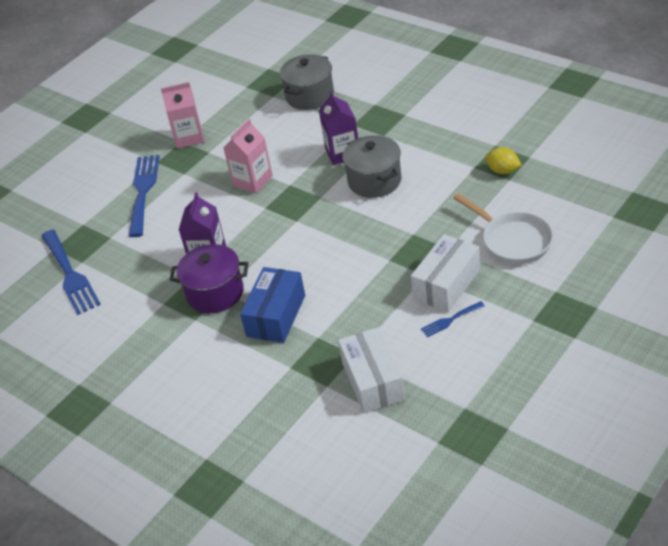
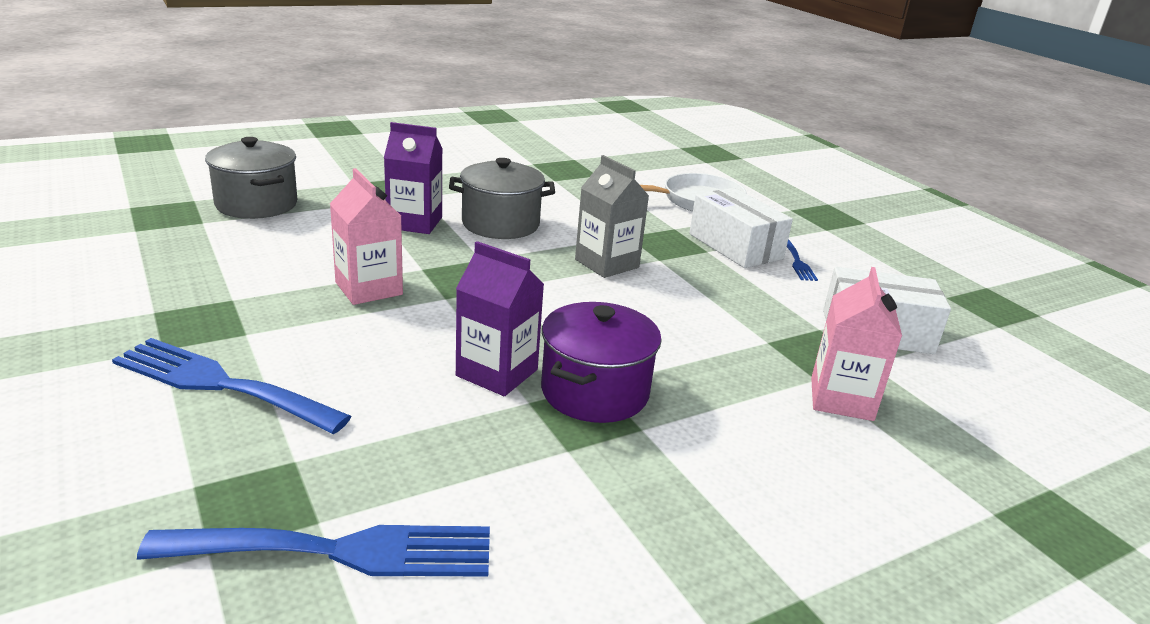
camera: 75 degrees left, 15 degrees down
(189, 137) = (159, 303): pink carton -> pink carton (841, 399)
(276, 316) = (697, 358): blue box -> none
(361, 242) = (607, 263): none -> grey carton
(503, 171) = (580, 173): yellow lemon -> none

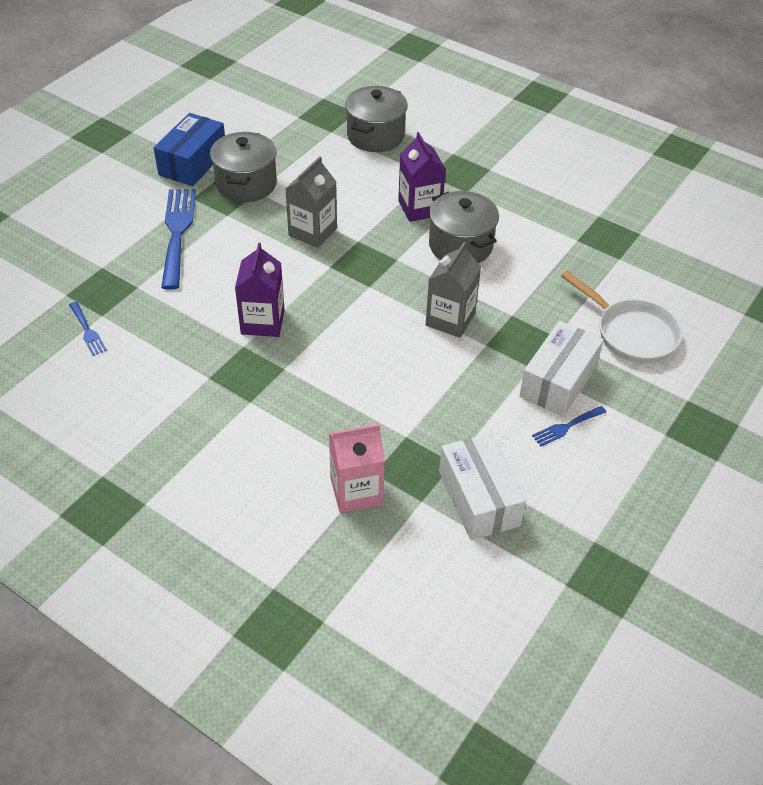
camera: 65 degrees right, 20 degrees up
(84, 325) = (193, 163): none -> blue box
(205, 301) = (246, 184): none -> grey pot
(340, 551) = (87, 331): blue fork -> blue fork, size x0.48
(369, 288) = (312, 232): pink carton -> grey carton
(595, 392) = (274, 369): purple pot -> none

